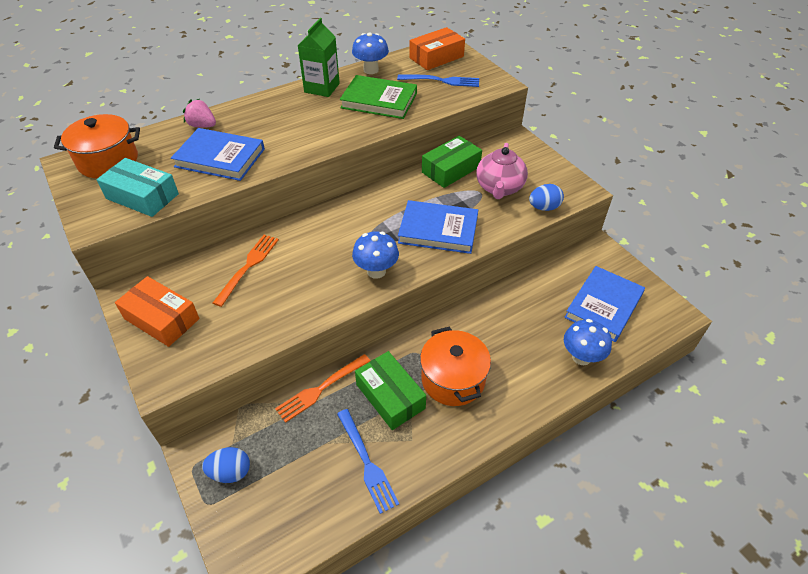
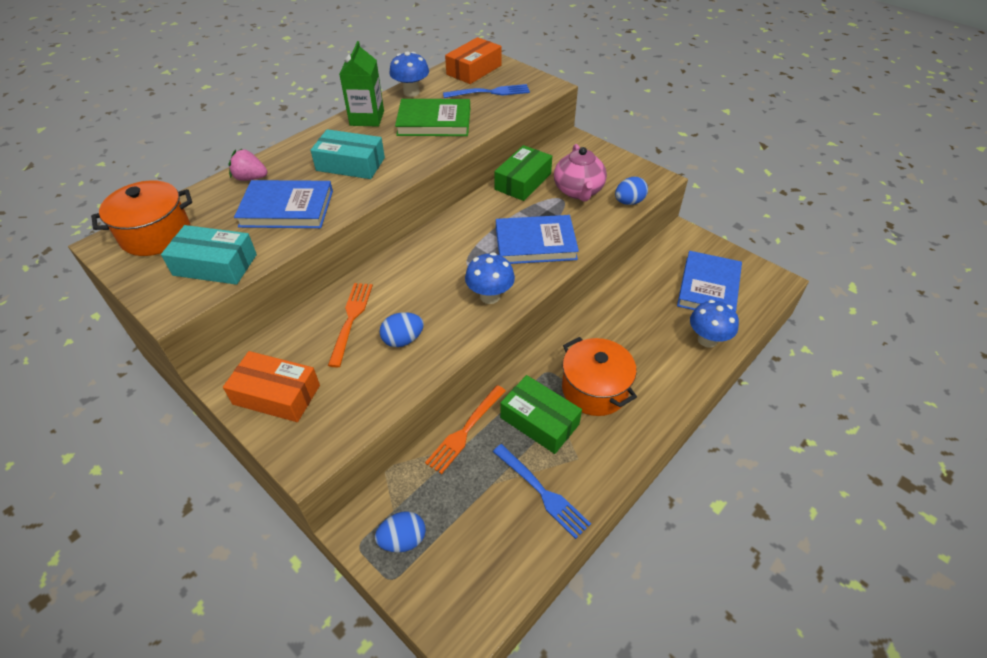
camera: 15 degrees left, 0 degrees up
(284, 294) = (403, 340): none -> blue egg
(289, 127) = (350, 164): none -> turquoise box

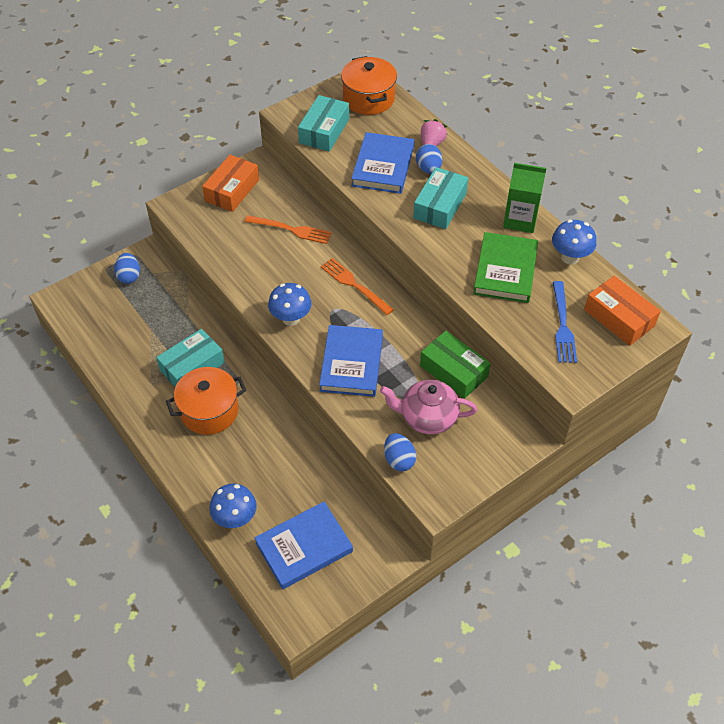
camera: 100 degrees right, 5 degrees up
(403, 340) = (260, 259): blue egg -> blue egg (428, 169)
(465, 430) = (200, 319): orange fork -> orange fork (354, 285)
(539, 421) = (192, 366): green box -> turquoise box
(542, 492) = (132, 356): blue fork -> none
(708, 287) = (304, 547): blue book -> blue book turned 60 degrees counterclockwise

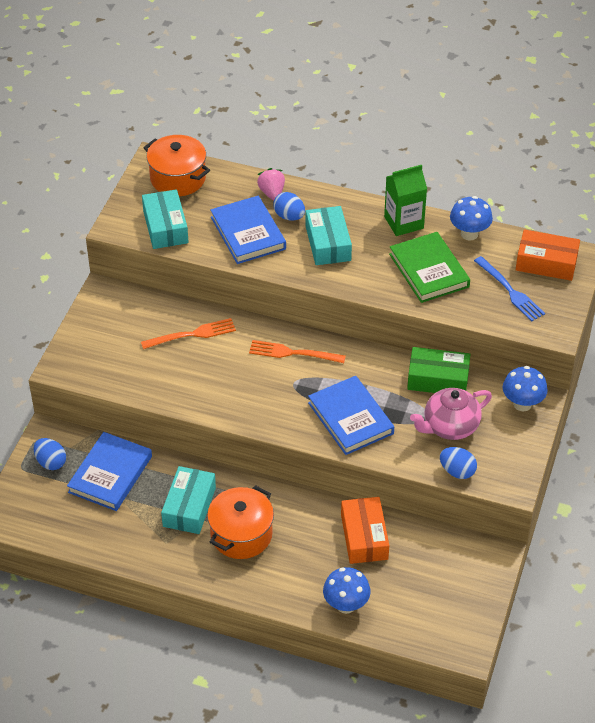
camera: 35 degrees left, 5 degrees down
(232, 190) = (102, 327): orange box -> orange box (364, 537)
(291, 318) = (265, 410): blue mushroom -> blue mushroom (522, 404)
(304, 547) = (421, 592): blue book -> blue book (110, 474)

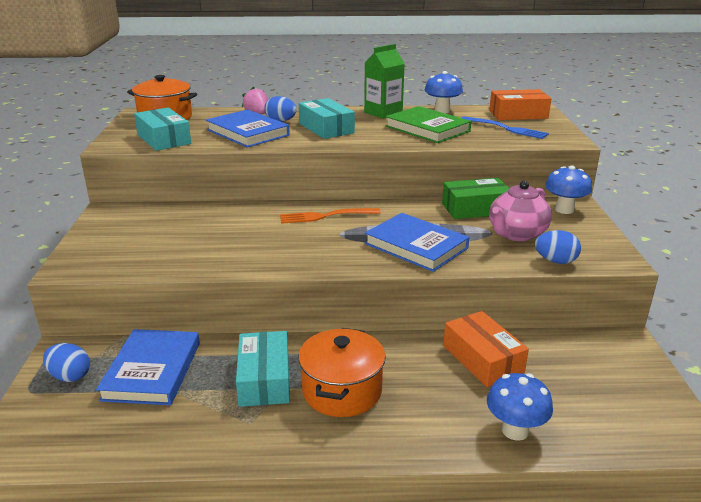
camera: 20 degrees left, 20 degrees down
(192, 334) = (214, 221): orange fork -> none

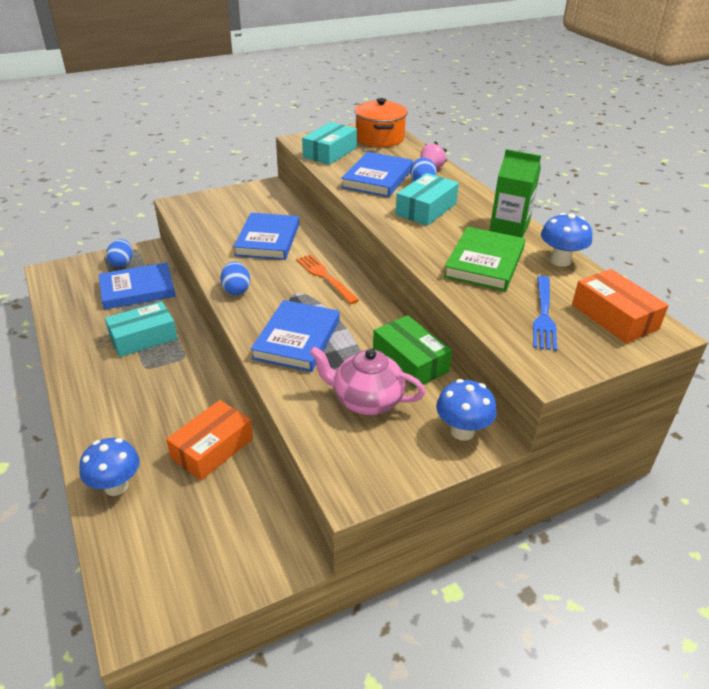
camera: 65 degrees right, 10 degrees up
(226, 230) = (267, 240): none -> blue book
(342, 391) = (141, 378): orange pot -> none
(555, 261) = (318, 438): blue egg -> blue egg (236, 290)

